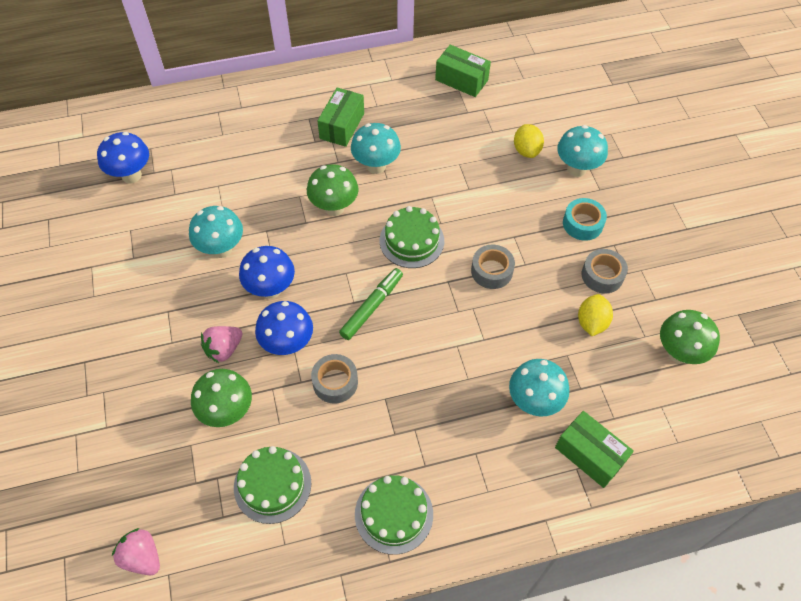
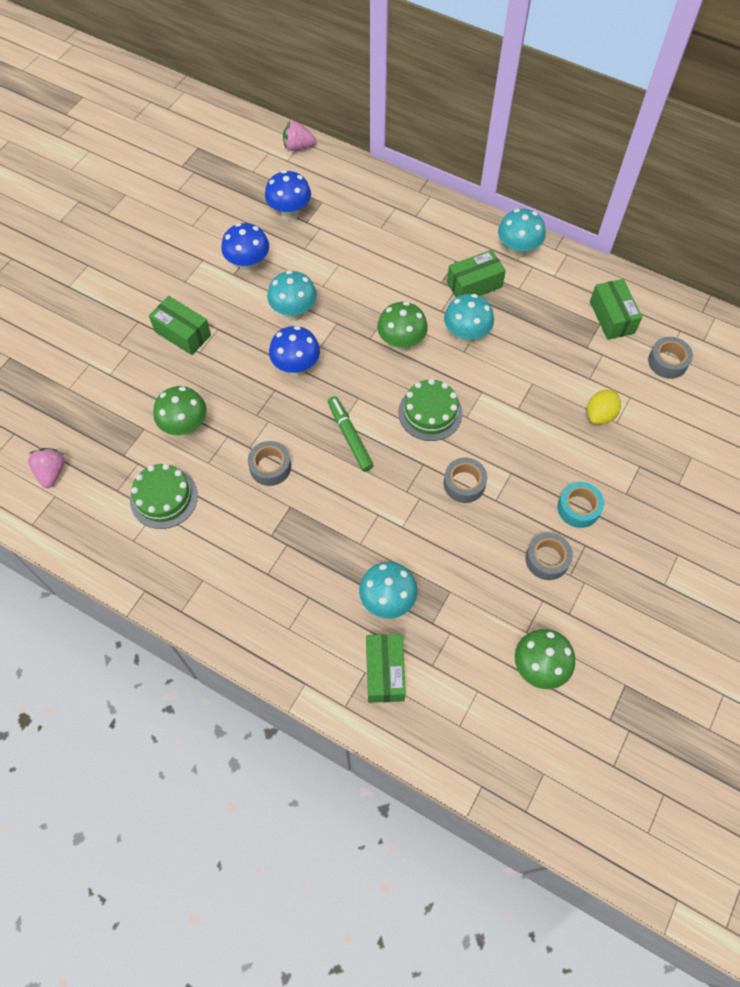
camera: 45 degrees right, 5 degrees up
(139, 339) = (183, 333): none -> green box
(224, 349) = (225, 384): pink strawberry -> pink strawberry (298, 147)
(288, 344) = (267, 415): blue mushroom -> blue mushroom (248, 265)
(372, 307) = (350, 436): green marker -> green marker turned 105 degrees counterclockwise
(394, 514) = (214, 585): green cake -> none
(529, 83) = (667, 362): none -> grey tape
(576, 169) = (625, 462): turquoise mushroom -> turquoise mushroom (517, 251)
(591, 322) = (496, 585): yellow lemon -> none

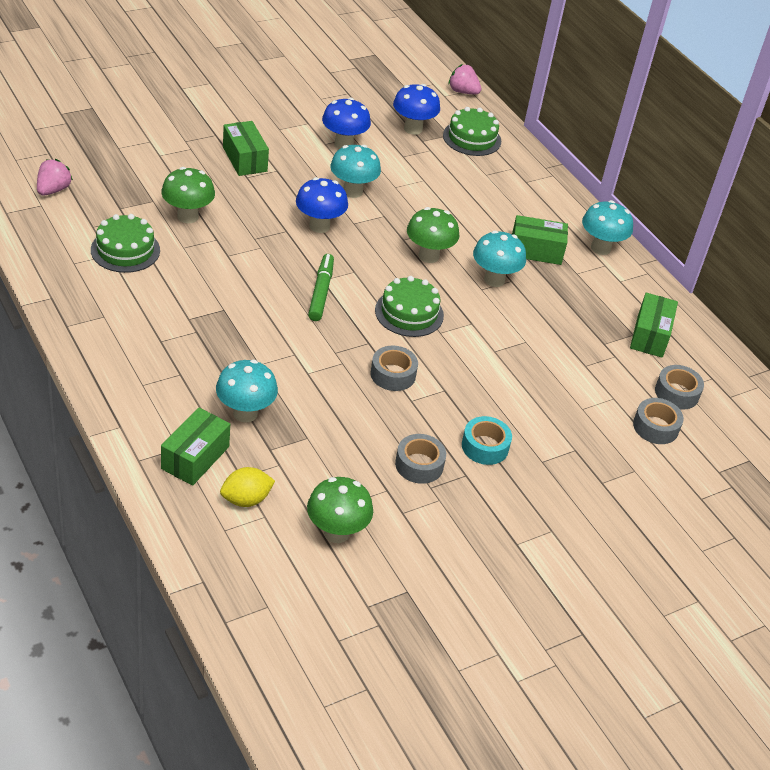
camera: 25 degrees right, 20 degrees down
(270, 467) = (232, 276): grey tape -> grey tape (655, 427)
(342, 194) = (472, 138): none -> green cake
(600, 415) = (571, 395): yellow lemon -> yellow lemon (246, 499)

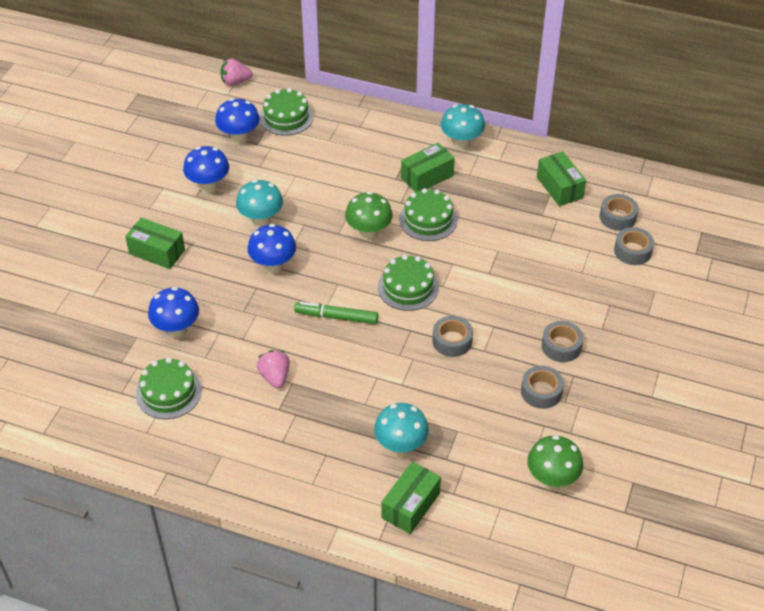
camera: 35 degrees left, 5 degrees up
(53, 190) = (53, 386): pink strawberry -> pink strawberry (275, 377)
(187, 216) = (177, 330): green mushroom -> blue mushroom
(195, 457) = (410, 505): green box -> green box turned 45 degrees clockwise
(246, 499) = (476, 506): yellow lemon -> none
(321, 292) = (336, 317): green marker -> green marker turned 45 degrees counterclockwise
(485, 446) = (561, 346): turquoise tape -> grey tape
(494, 280) = (428, 219): turquoise mushroom -> green cake

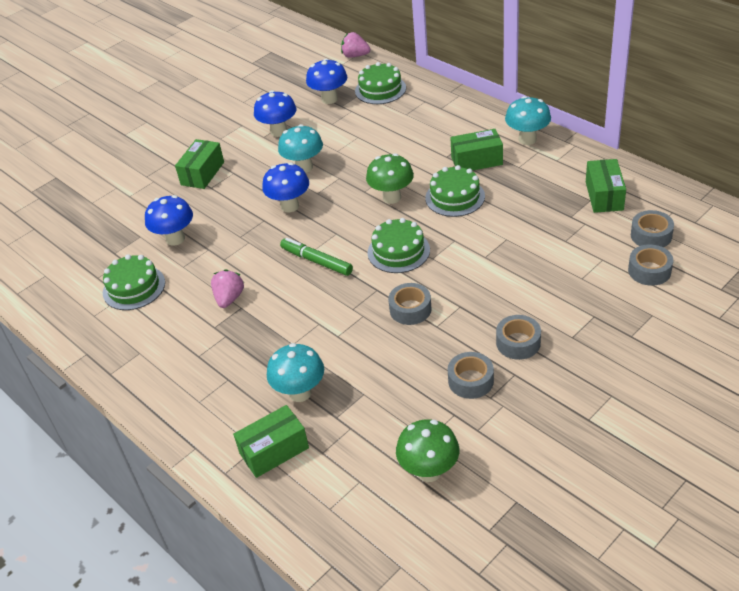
camera: 30 degrees right, 5 degrees down
(157, 252) = (202, 173): green box -> green box turned 60 degrees clockwise

